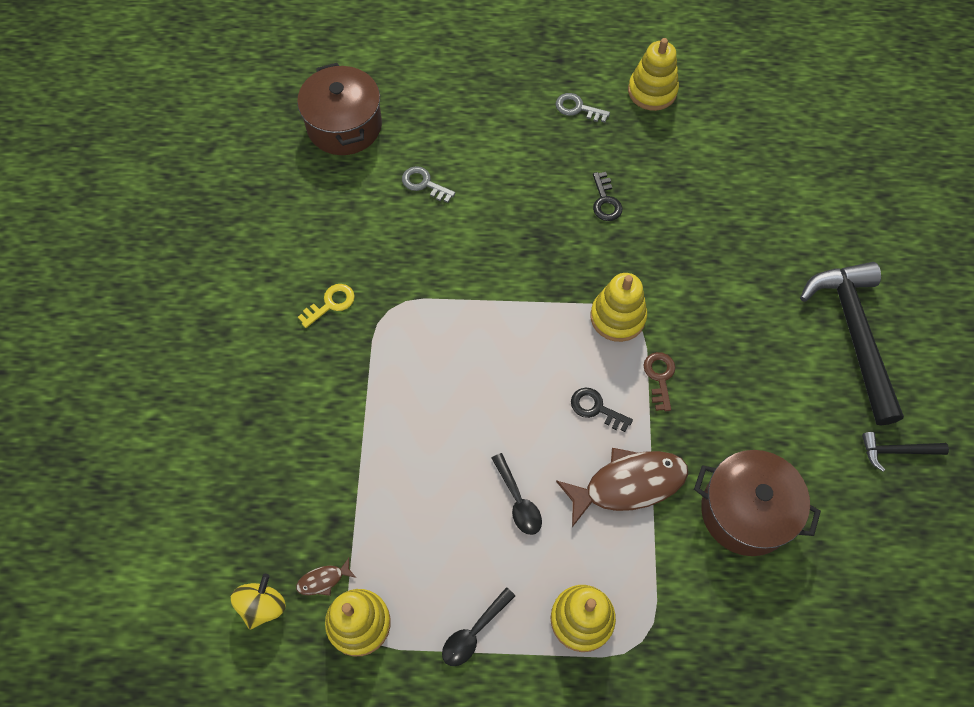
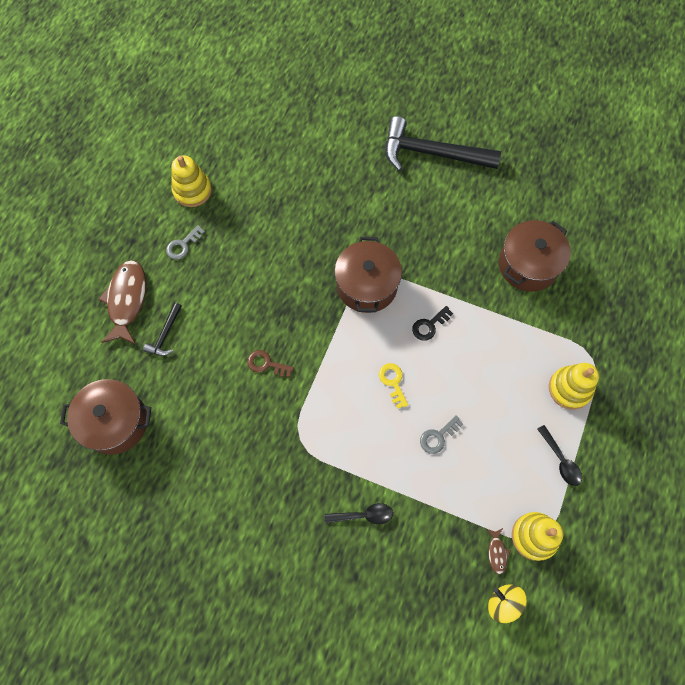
camera: 70 degrees left, 5 degrees up
(331, 304) = (278, 482): yellow key -> yellow key (393, 382)
(424, 184) = (200, 378): grey key -> grey key (438, 436)
(518, 501) = (479, 400): black spoon -> black spoon (364, 515)
(605, 201) = (271, 257): black key -> none
(617, 317) = (367, 285): yellow stacking toy -> brown pot
(628, 484) = (489, 326): brown fish -> brown fish (127, 300)
(659, 377) = (420, 277): brown key -> brown key (266, 364)
(897, 451) = (515, 166): black hammer -> black hammer (165, 334)

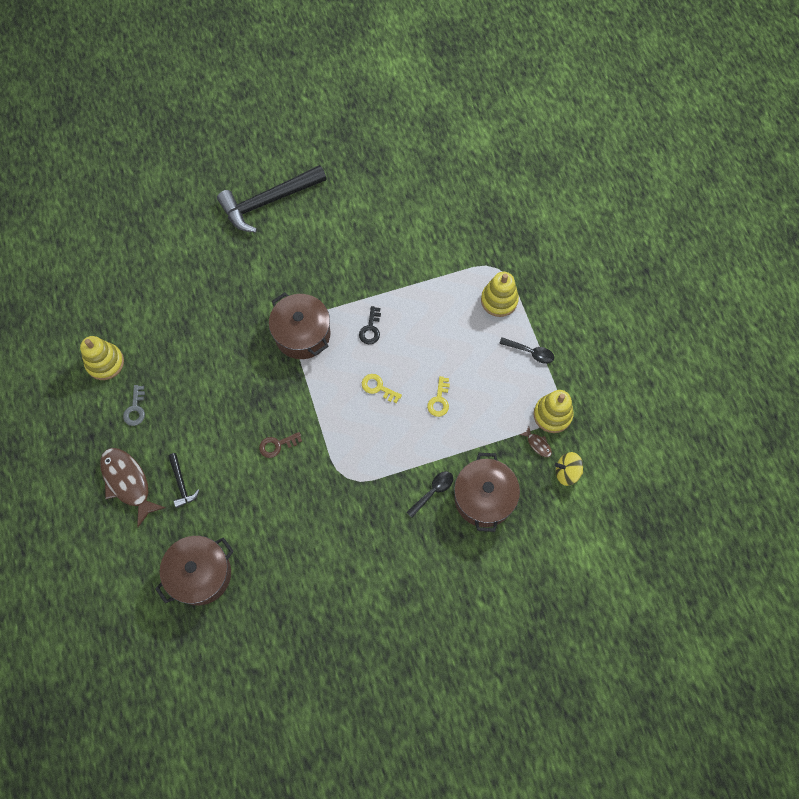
camera: 40 degrees left, 0 degrees up
(438, 436) = (439, 400): grey key -> yellow key
(528, 265) = (404, 235): brown pot -> brown pot (484, 498)

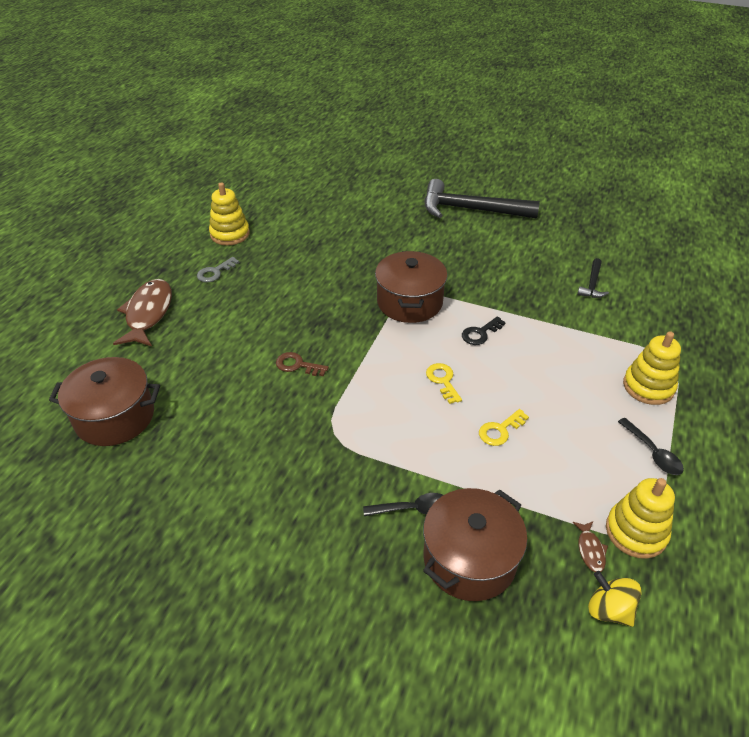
camera: 40 degrees right, 25 degrees down
(181, 483) = (186, 340): black hammer -> black hammer (592, 284)

